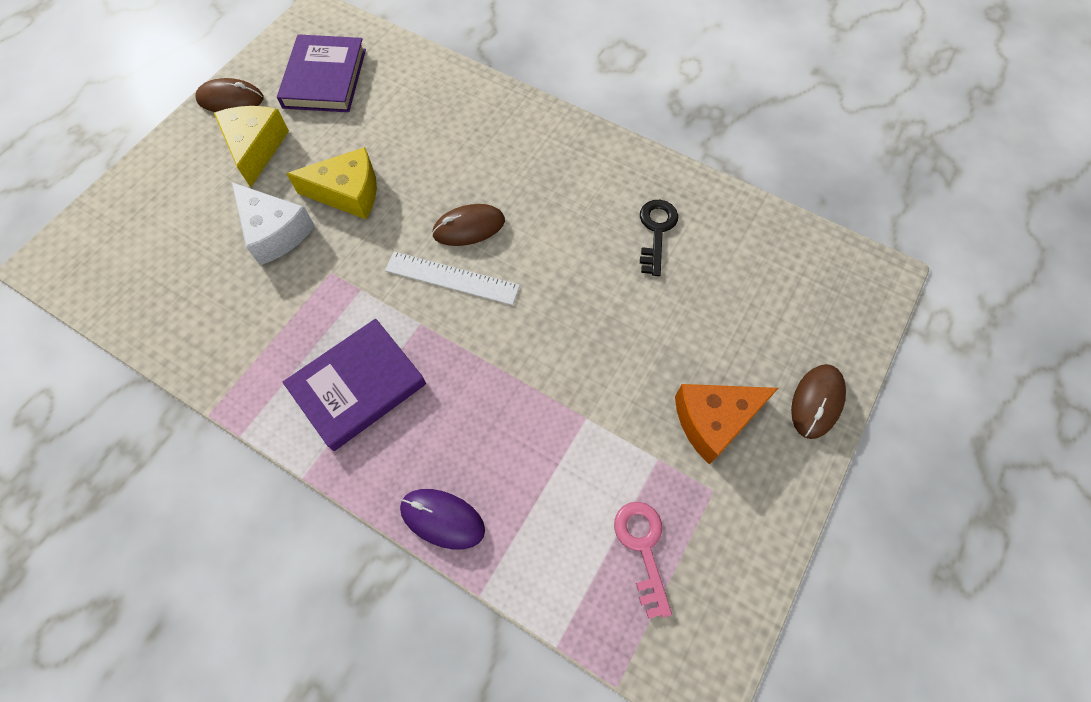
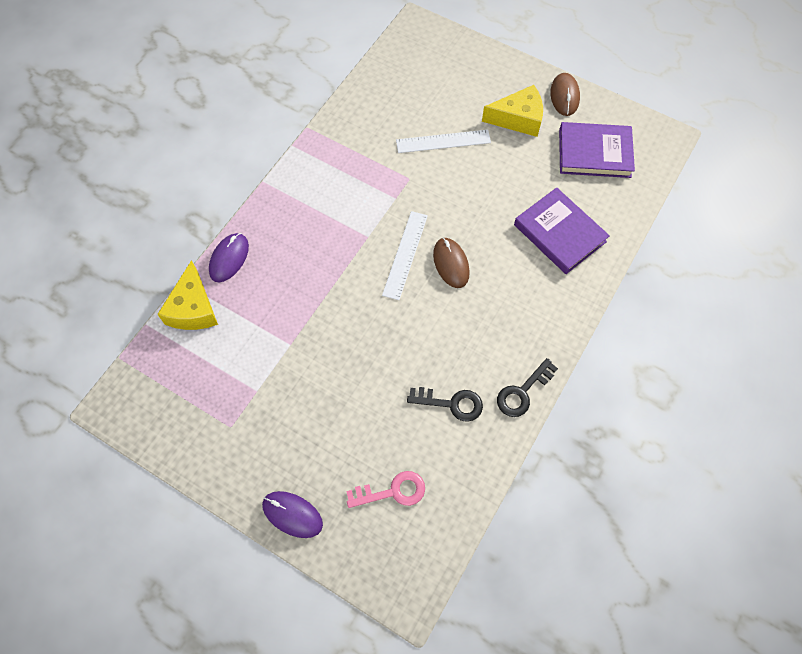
camera: 90 degrees right, 0 degrees up
(275, 232) = (443, 141): white cheese -> white ruler
(348, 193) = (479, 181): yellow cheese -> yellow cheese (193, 308)
(358, 386) = (321, 204): purple book -> purple book (559, 233)
(637, 163) = (523, 392): none -> black key
(642, 548) = (197, 377): pink key -> pink key (392, 491)
(714, 420) = (282, 433): orange cheese -> none
(817, 402) = (292, 514): brown mouse -> purple mouse

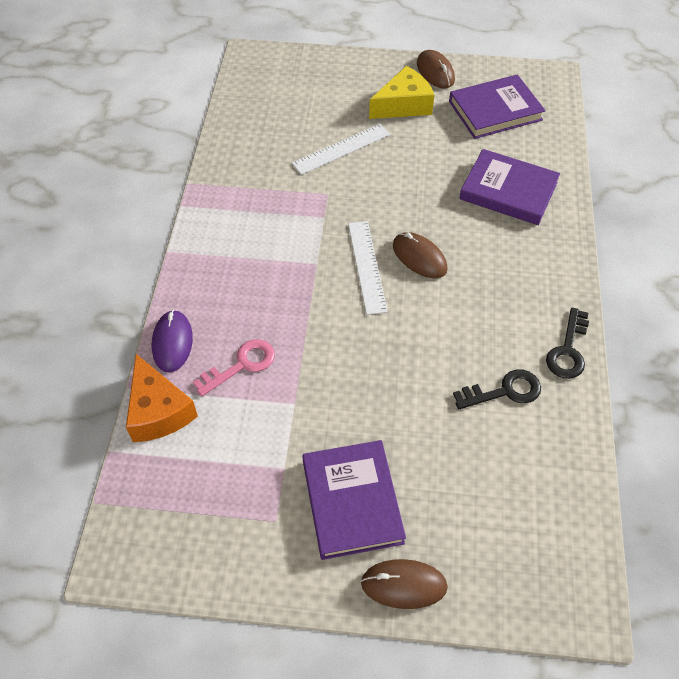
camera: 25 degrees left, 10 degrees down
(193, 308) = (158, 411): yellow cheese -> orange cheese
(290, 437) = (352, 501): none -> purple book
(292, 514) = (404, 585): purple mouse -> brown mouse
(392, 491) = (498, 508): pink key -> pink key (241, 365)

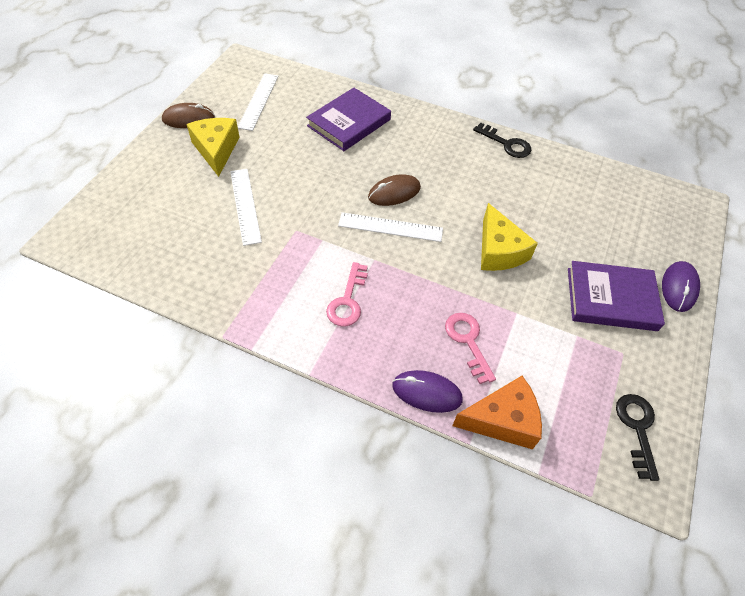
camera: 75 degrees left, 0 degrees up
(257, 256) = (348, 300): none -> pink key
(378, 372) = (499, 250): none -> yellow cheese
(404, 585) = (679, 287): brown mouse -> purple mouse
(495, 110) = (258, 101): purple book -> white ruler
(504, 391) = (532, 186): black key -> black key (637, 429)

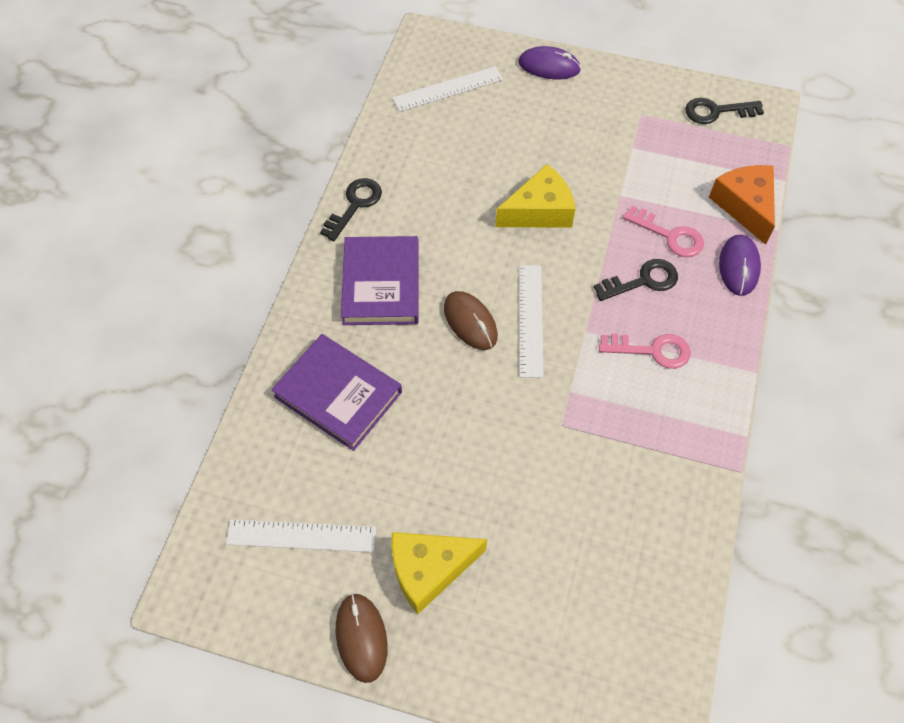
camera: 95 degrees left, 5 degrees up
(245, 205) = (533, 498): white ruler -> white ruler (448, 89)
(419, 309) = (642, 281): none -> black key
(468, 342) = (669, 235): pink key -> pink key turned 120 degrees counterclockwise
(611, 299) = (579, 119): purple book -> purple book (381, 284)

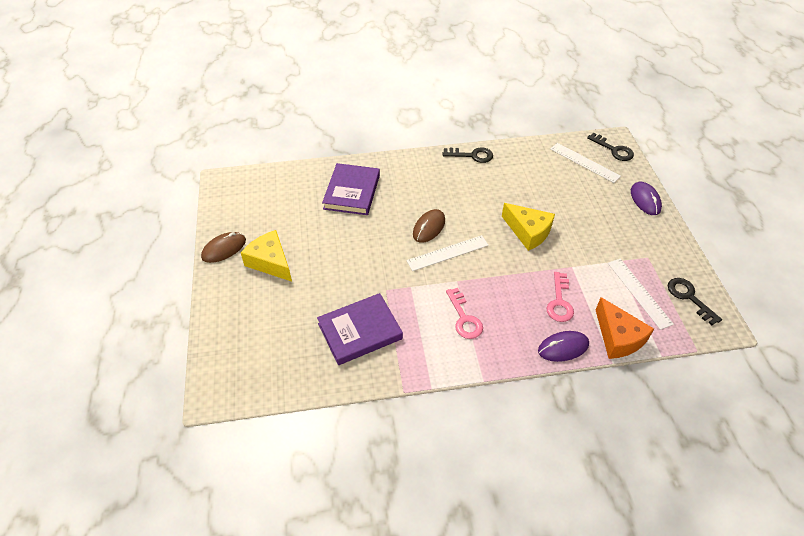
camera: 65 degrees right, 10 degrees down
(301, 535) = (267, 208): white ruler -> white ruler (639, 292)
(381, 284) = (429, 183): purple book -> purple book (360, 331)
(642, 281) = (513, 298): black key -> black key (613, 149)
(745, 206) = (618, 337): orange cheese -> orange cheese turned 105 degrees clockwise

